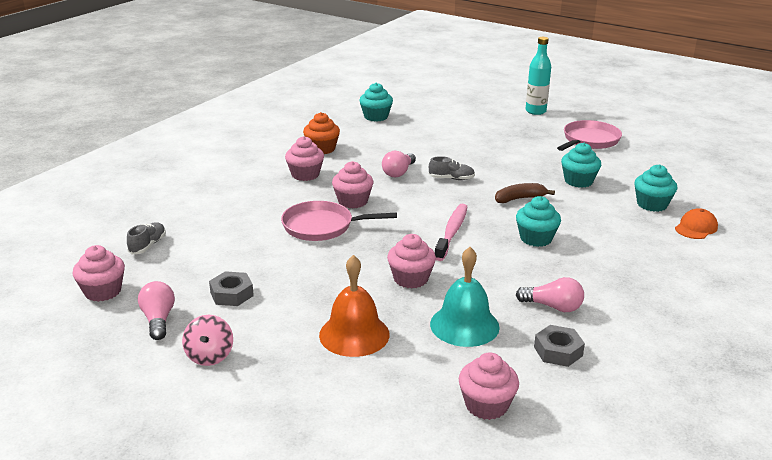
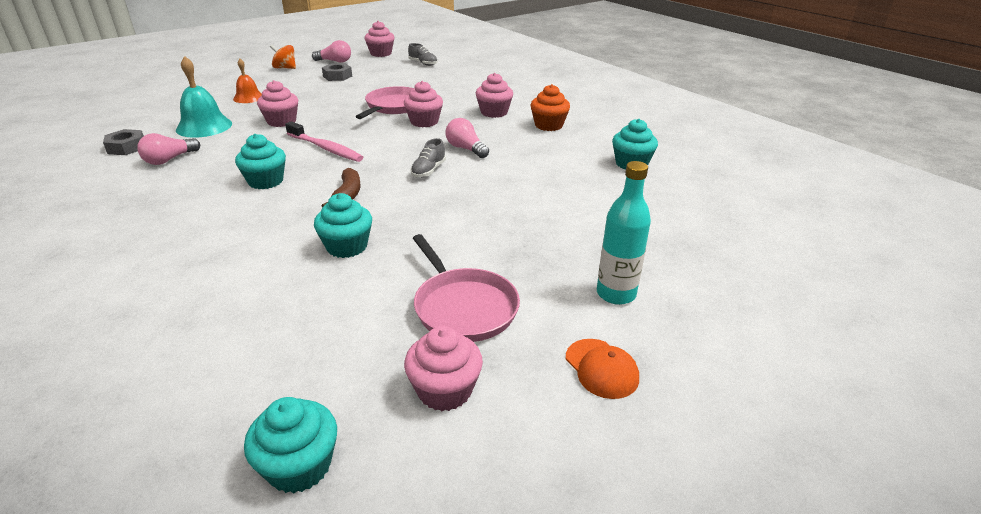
camera: 110 degrees right, 5 degrees up
(209, 356) = (285, 68): pink spinning top -> orange spinning top
(354, 334) = (248, 97): orange bell -> orange bell, size x0.62
(486, 405) = (129, 117): pink cupcake -> pink cupcake (444, 390)
(652, 204) = (231, 280): turquoise cupcake -> turquoise cupcake (299, 466)
(696, 227) = (144, 290): orange cap -> orange cap (601, 368)

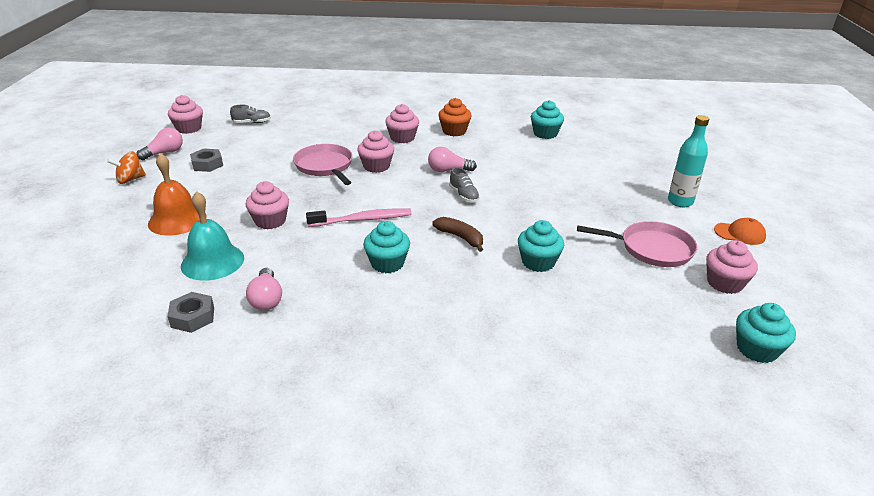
camera: 50 degrees left, 0 degrees up
(248, 97) = (177, 220): orange bell -> orange bell, size x1.60

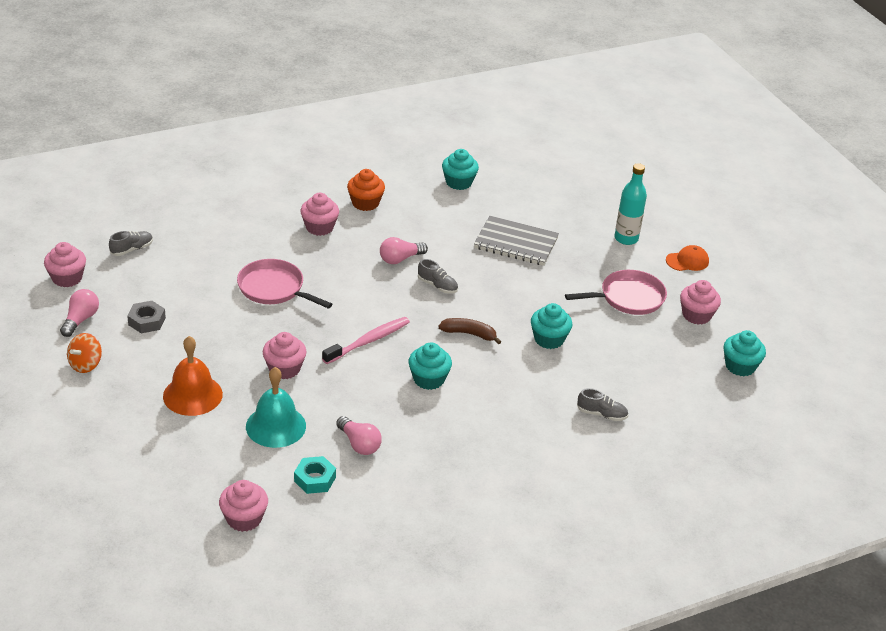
camera: 30 degrees left, 5 degrees up
(192, 317) = (315, 479): grey nut -> turquoise nut
(376, 166) = (326, 274): pink cupcake -> pink cupcake (244, 519)
(545, 349) = (602, 414): none -> grey shoe
(564, 182) = (516, 243): none -> grey notebook

